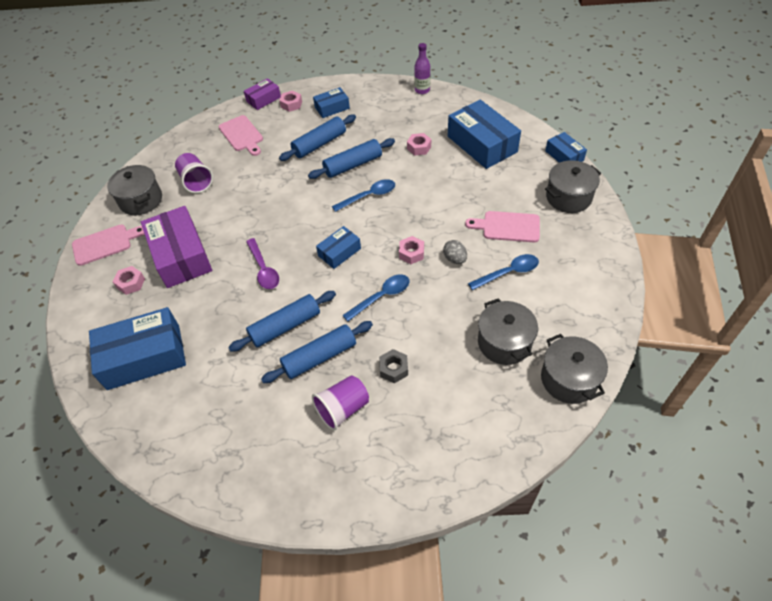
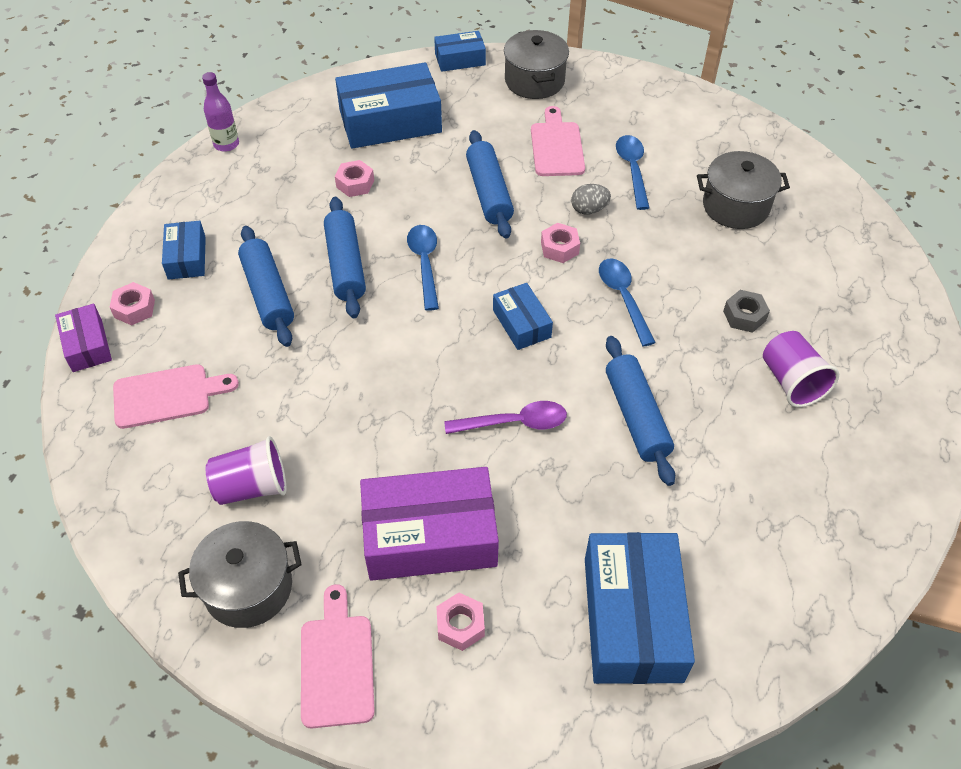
camera: 75 degrees left, 0 degrees up
(319, 357) = (703, 388): blue rolling pin -> blue rolling pin (489, 192)
(507, 227) = (557, 146): pink cutting board -> pink cutting board turned 150 degrees clockwise
(569, 379) = (800, 172): grey pot -> none

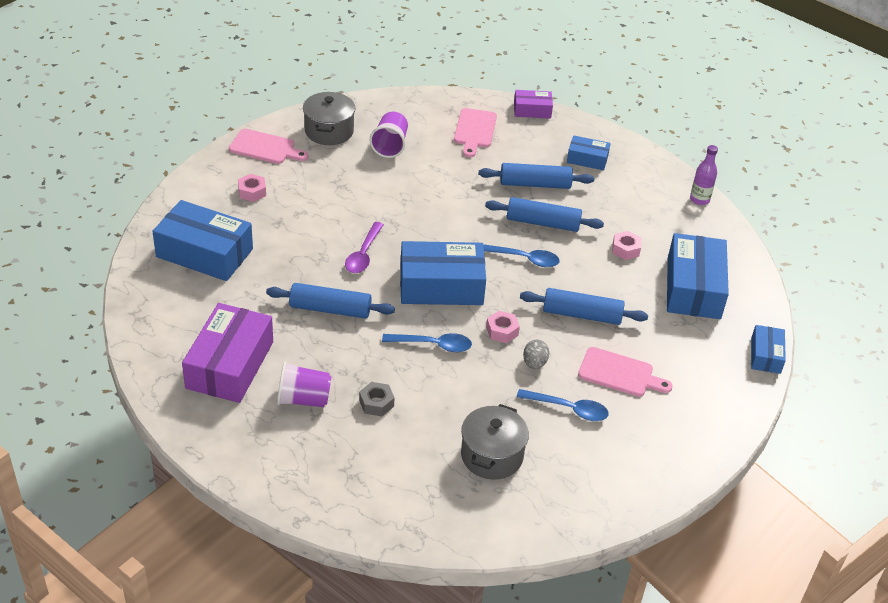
camera: 110 degrees right, 10 degrees down
(134, 308) = (552, 131): pink nut -> none
(430, 536) = (311, 197): purple box -> purple box (230, 365)
(521, 323) = (441, 286): blue box -> blue box, size x1.91
(534, 81) = (716, 393): grey pot -> none

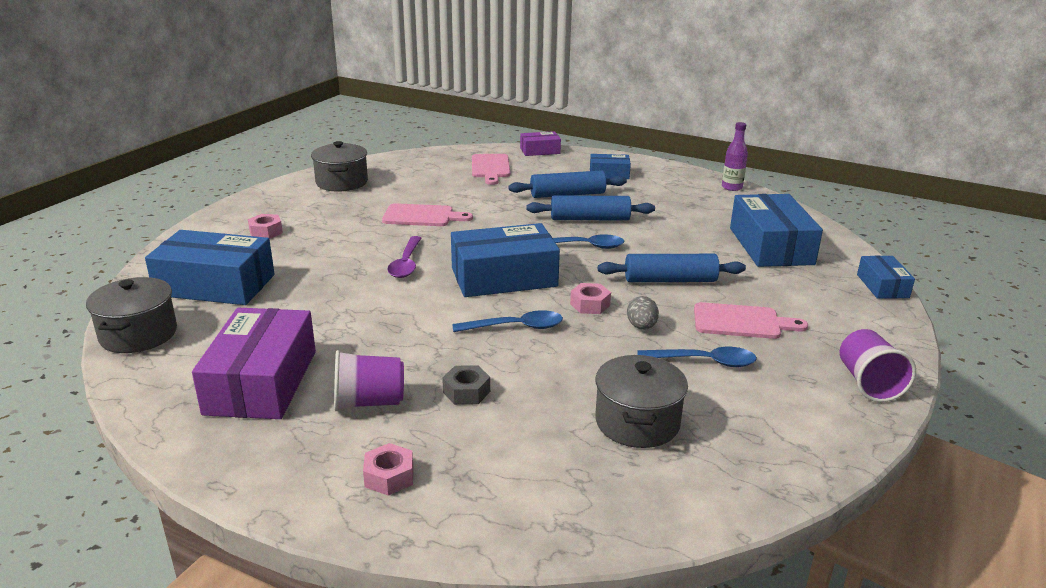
camera: 10 degrees left, 15 degrees down
(144, 299) = (138, 334): none -> grey pot
(265, 148) = (275, 200): pink cutting board -> pink cutting board (422, 216)
(330, 309) = (380, 313): blue rolling pin -> none
(390, 146) = (409, 185): purple cup -> purple cup (868, 383)
(625, 249) = (684, 227): pink nut -> pink nut (389, 476)

